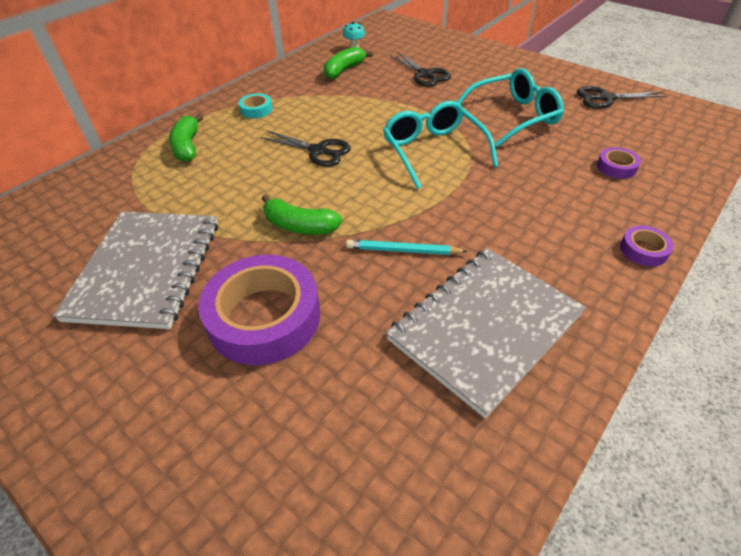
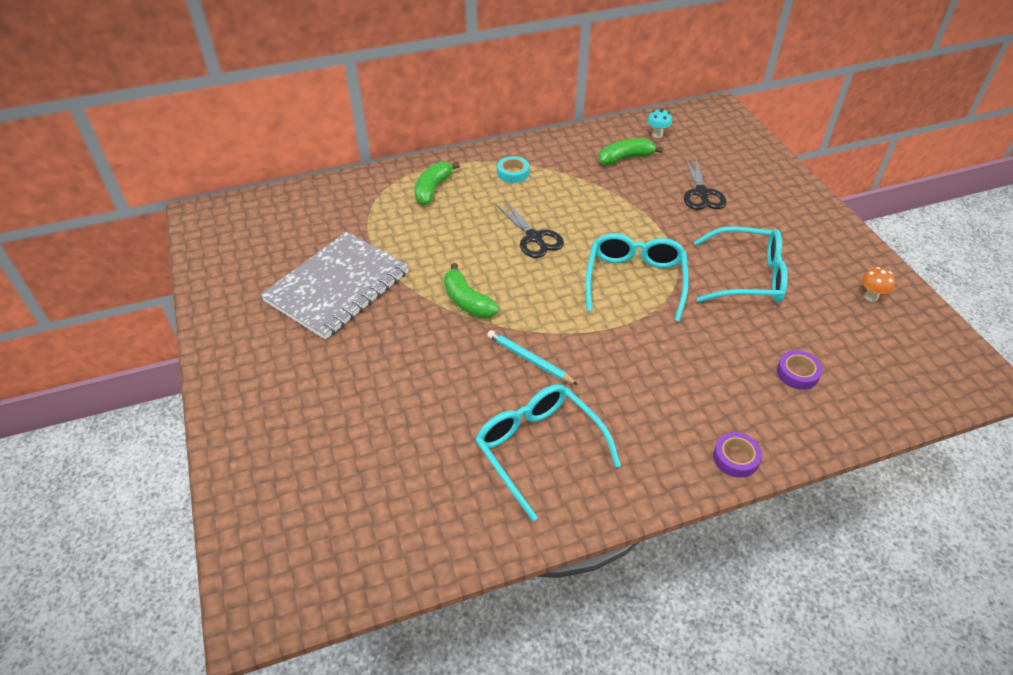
camera: 30 degrees right, 0 degrees up
(264, 317) = (390, 361): purple tape -> none
(484, 327) = (539, 449): grey notebook -> turquoise glasses
(605, 98) = (871, 297): black scissors -> orange mushroom

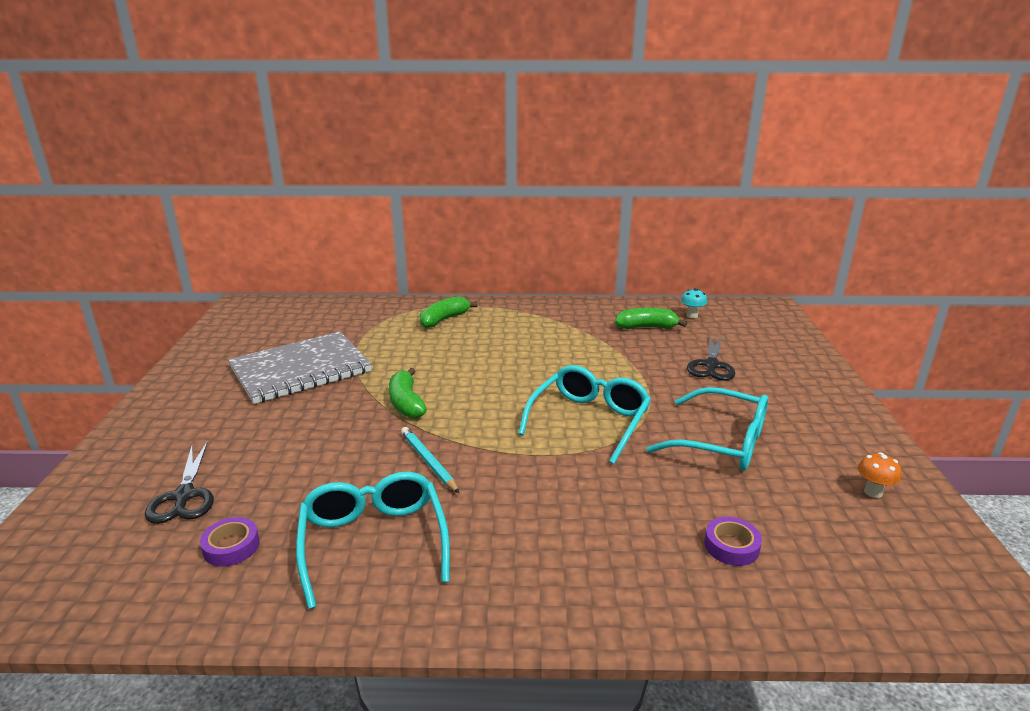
camera: 20 degrees right, 20 degrees down
(513, 173) = (527, 320): turquoise tape -> none
(534, 238) = (510, 368): black scissors -> black scissors (184, 496)
(735, 458) = (596, 614): purple tape -> purple tape (231, 547)

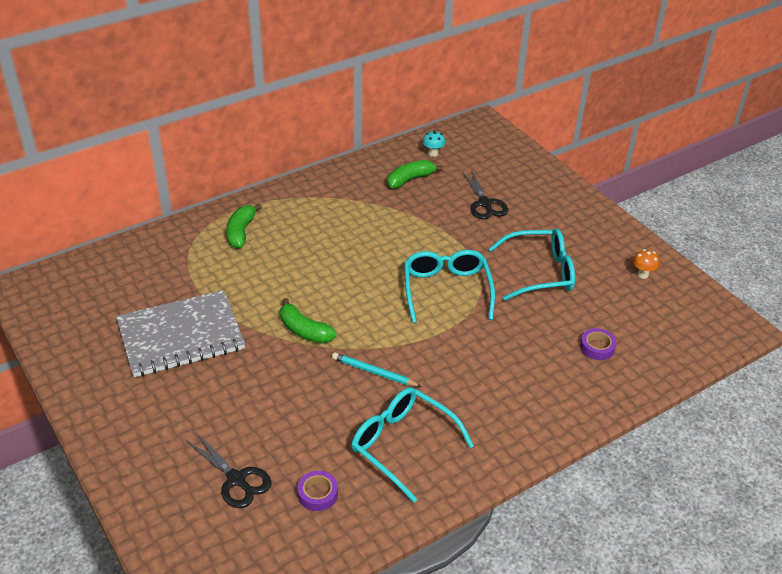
camera: 35 degrees left, 15 degrees up
(301, 370) = (181, 336): grey notebook -> grey notebook turned 45 degrees clockwise

